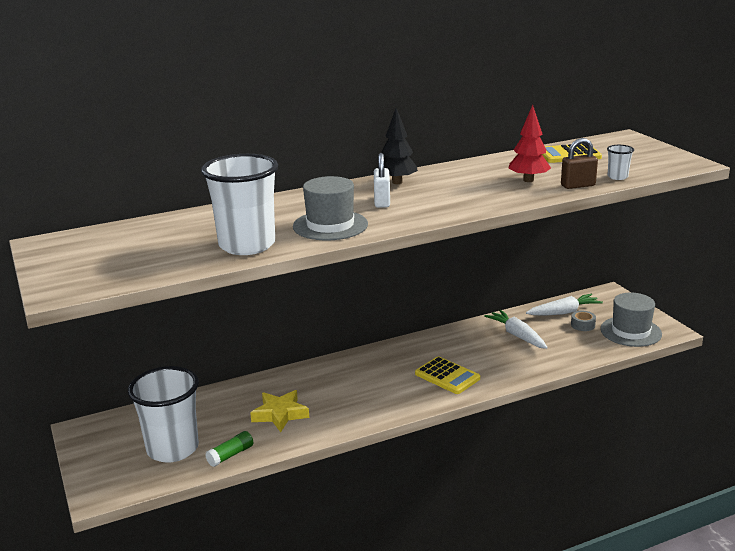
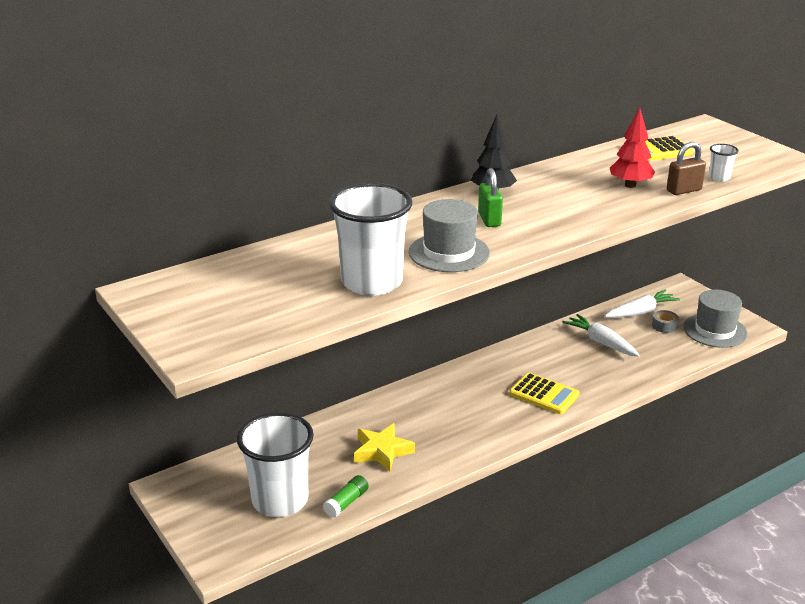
camera: 10 degrees left, 5 degrees up
(382, 202) = (489, 219): white padlock -> green padlock

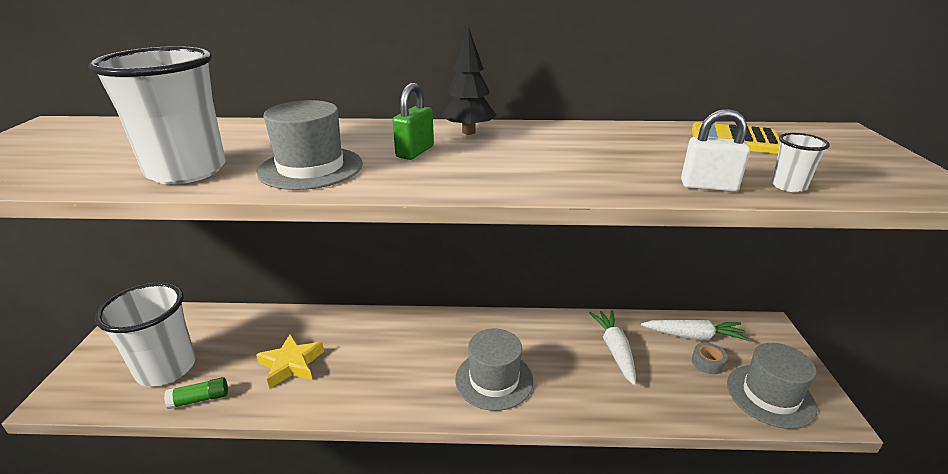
camera: 35 degrees right, 0 degrees up
(544, 394) = (494, 380): yellow calculator -> grey hat
(630, 185) = (639, 163): red tree -> none
(683, 190) = (708, 186): brown padlock -> white padlock

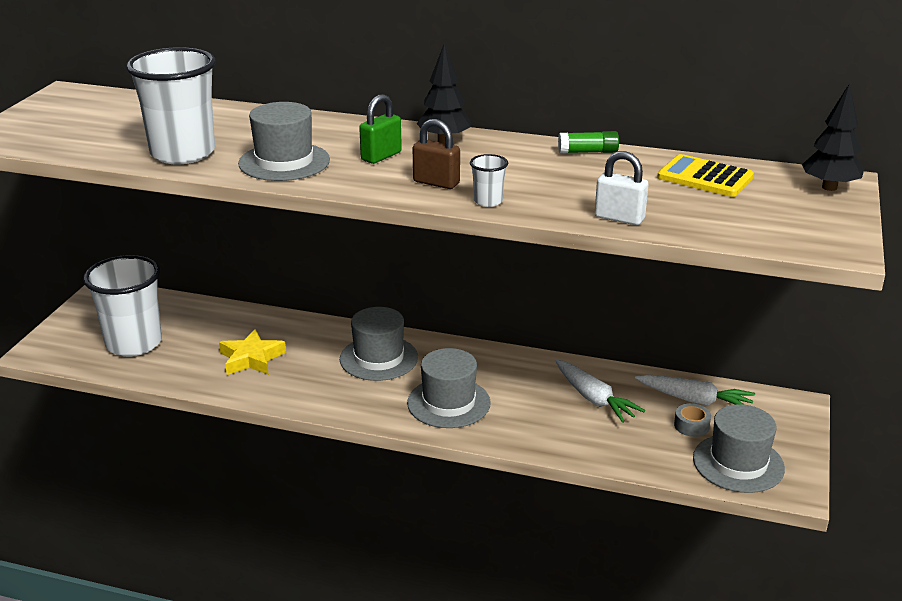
camera: 15 degrees right, 0 degrees up
(200, 399) = (162, 373): green glue stick -> green glue stick (588, 152)
(412, 342) = (379, 358): none -> grey hat
(490, 171) = (436, 183): none -> brown padlock
(615, 350) = (594, 399): white carrot -> white carrot turned 135 degrees clockwise
(788, 186) = (694, 226): white cup -> white cup (488, 201)
(844, 137) = (829, 187): none -> black tree

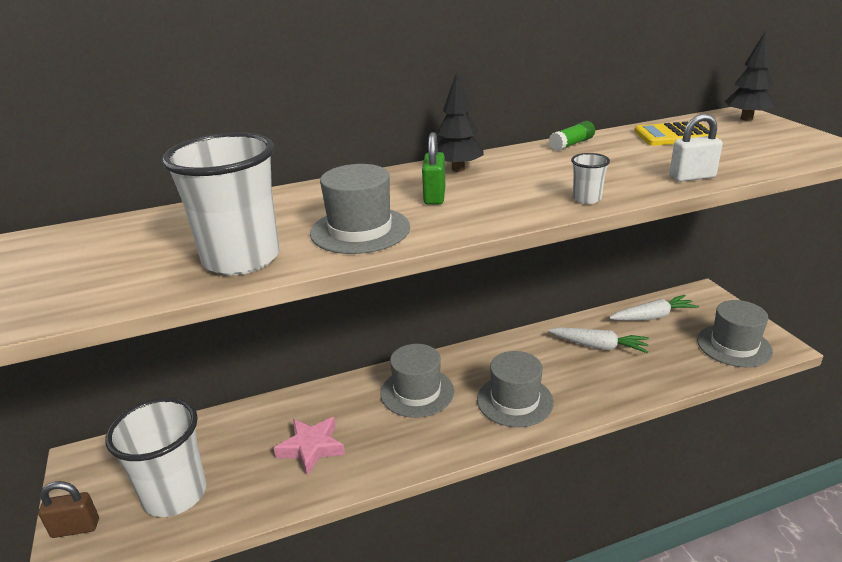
camera: 35 degrees left, 0 degrees up
(251, 359) = (311, 448): yellow star -> pink star
(436, 183) = (520, 200): brown padlock -> brown padlock (75, 528)
(691, 426) = (675, 334): grey tape -> none

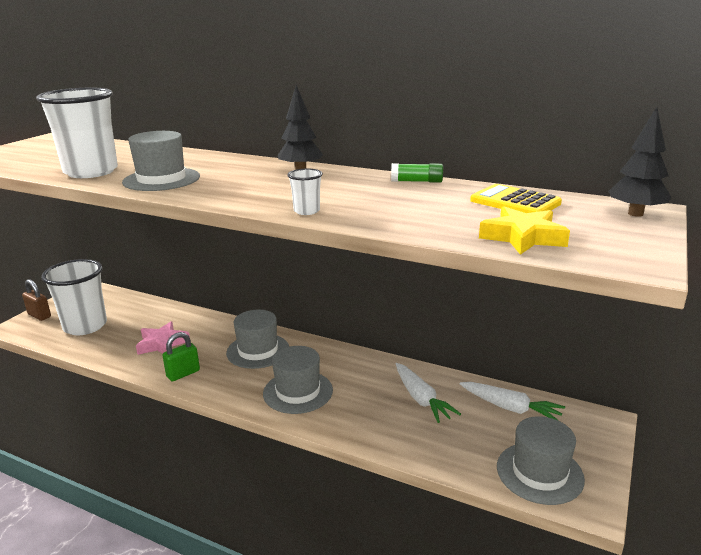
camera: 45 degrees right, 5 degrees down
(434, 196) = (241, 178): green padlock -> green padlock (183, 374)
(692, 177) = (419, 228): white padlock -> none
(753, 157) = (523, 237): none -> yellow star

